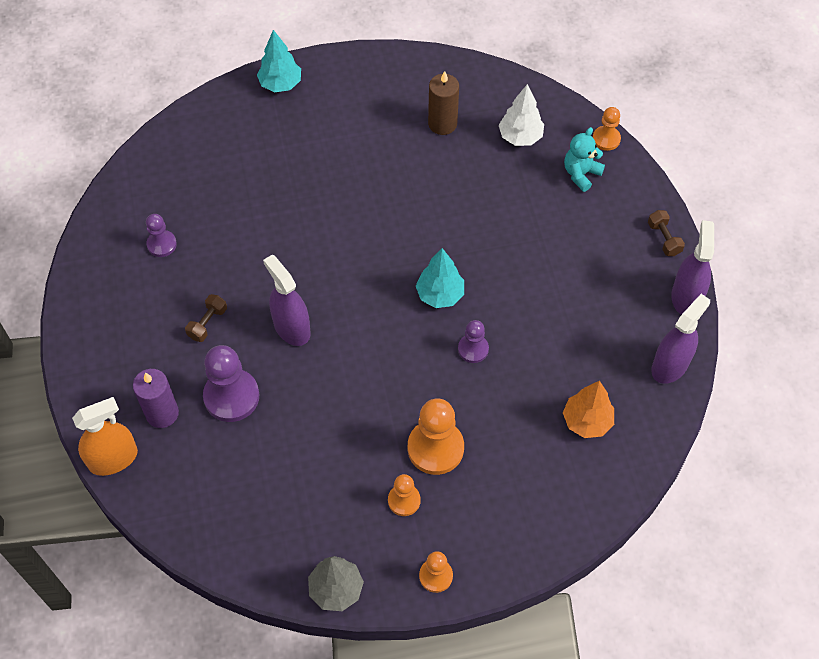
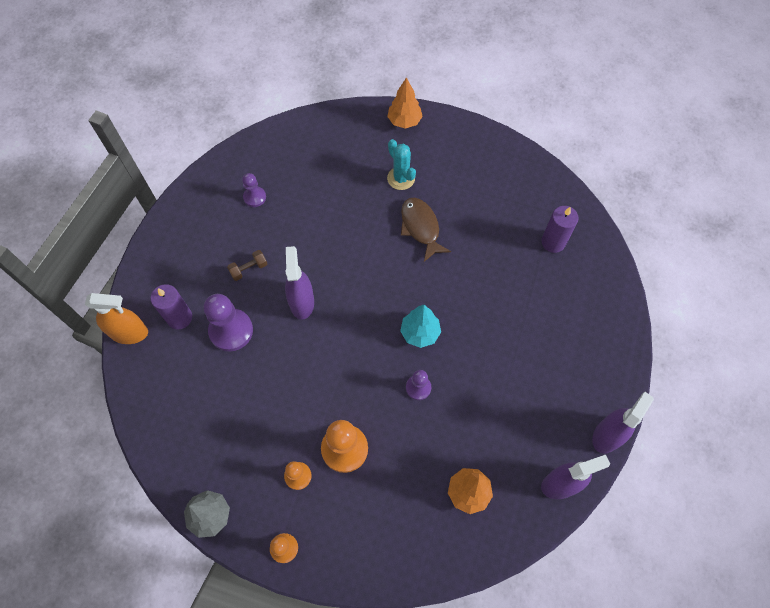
camera: 30 degrees right, 5 degrees up
(280, 84) = (404, 121): turquoise tree -> orange tree
(316, 147) = (401, 178): none -> turquoise cactus
(372, 188) = (421, 227): none -> brown fish
(442, 123) = (501, 204): brown candle -> none
(520, 137) = (553, 242): white tree -> purple candle
(581, 174) = (582, 294): turquoise teddy bear -> none
(606, 139) = (619, 276): orange pawn -> none
(664, 239) = (617, 378): brown dumbbell -> none

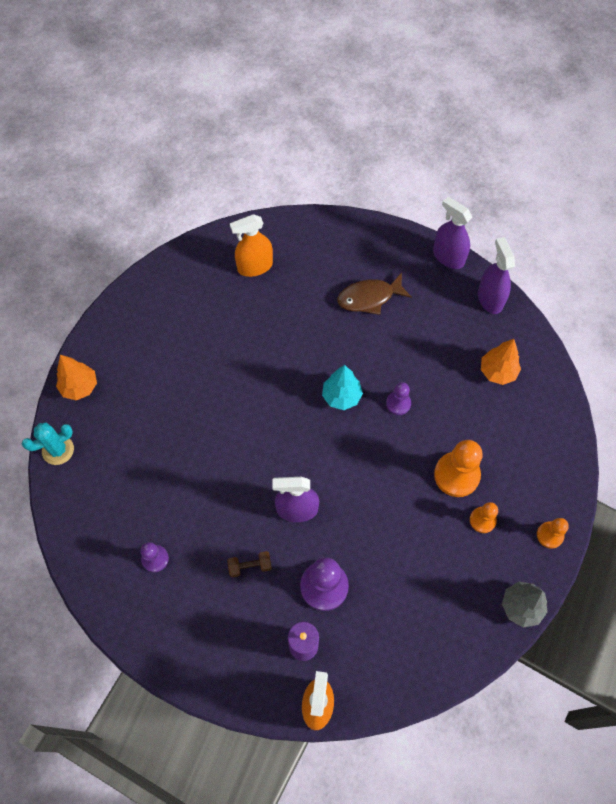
camera: 85 degrees left, 0 degrees up
(249, 269) = (250, 566): brown dumbbell -> brown dumbbell turned 75 degrees counterclockwise
(401, 178) = (156, 397): turquoise cactus -> turquoise cactus (58, 450)
(421, 227) = (221, 383): brown fish -> brown fish (369, 298)
(553, 242) = (255, 266): purple candle -> orange spray bottle

